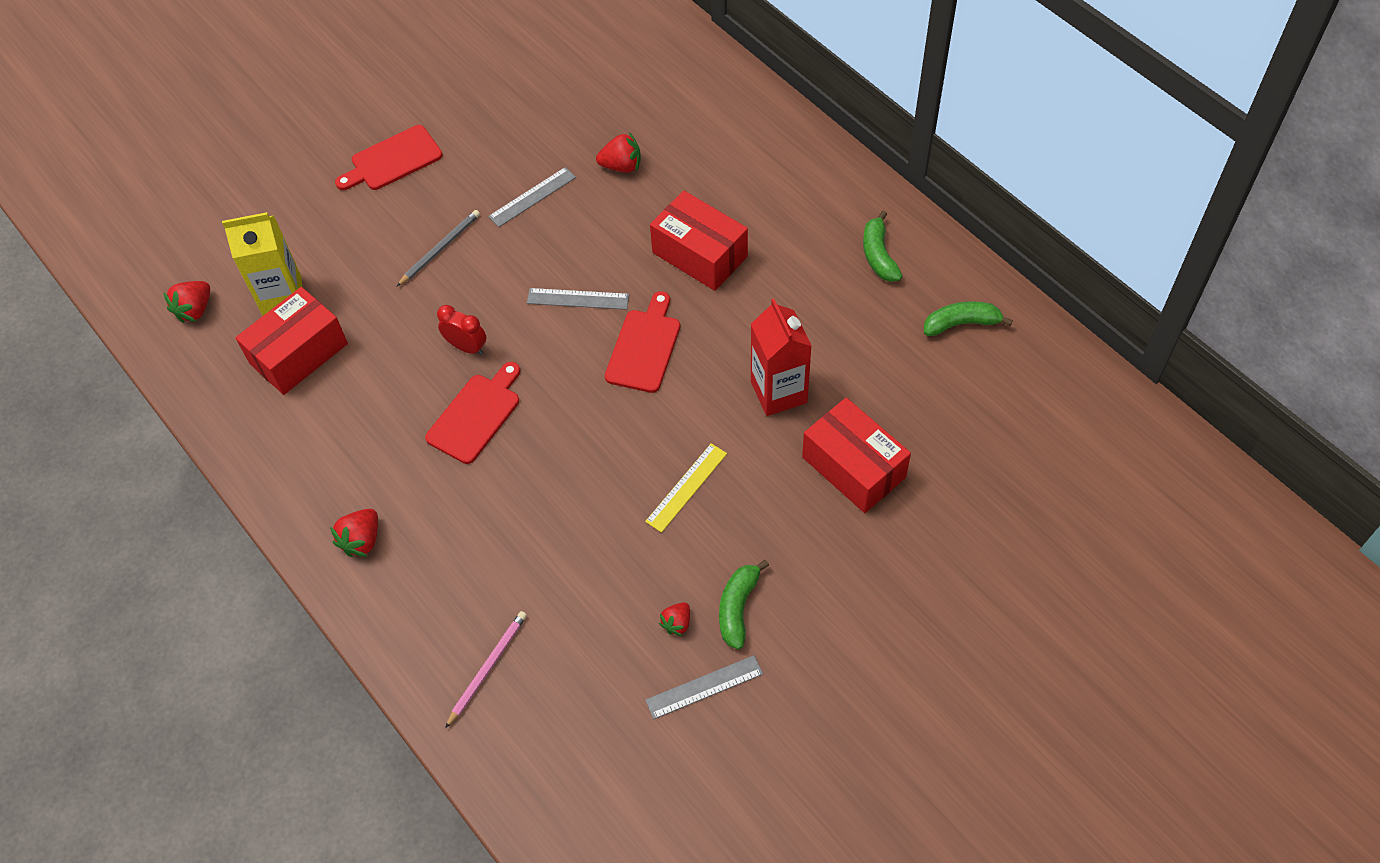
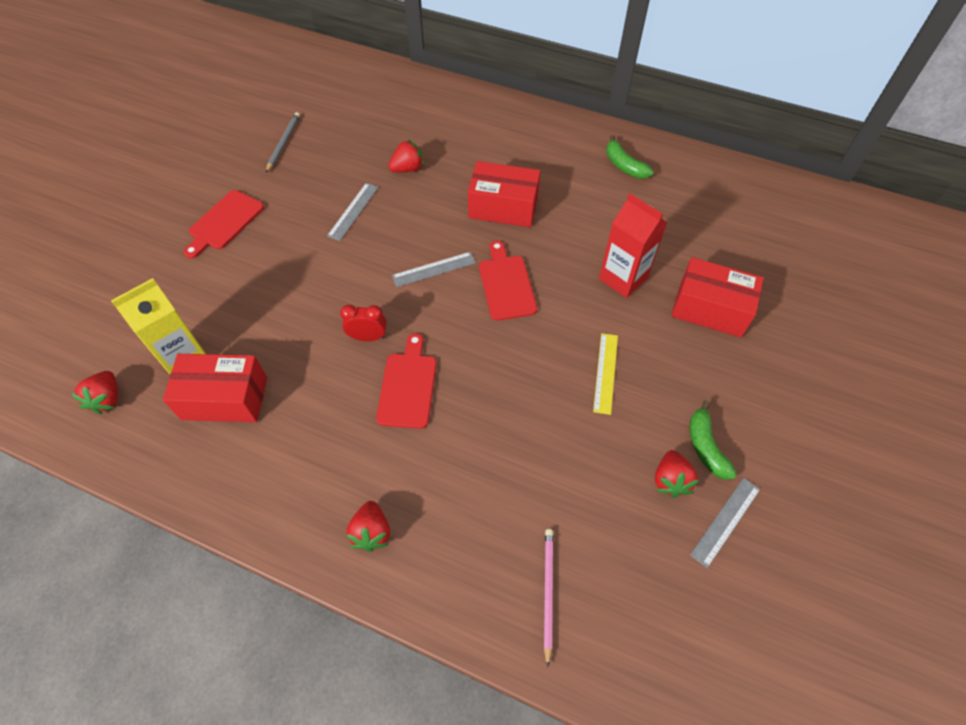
camera: 30 degrees left, 0 degrees up
(299, 353) = (225, 398): red box -> red box turned 75 degrees clockwise
(440, 249) = (302, 272): grey pencil -> grey pencil (283, 143)
(677, 623) = (670, 480): red strawberry -> red strawberry, size x1.52
(961, 324) = (708, 189): green banana -> none

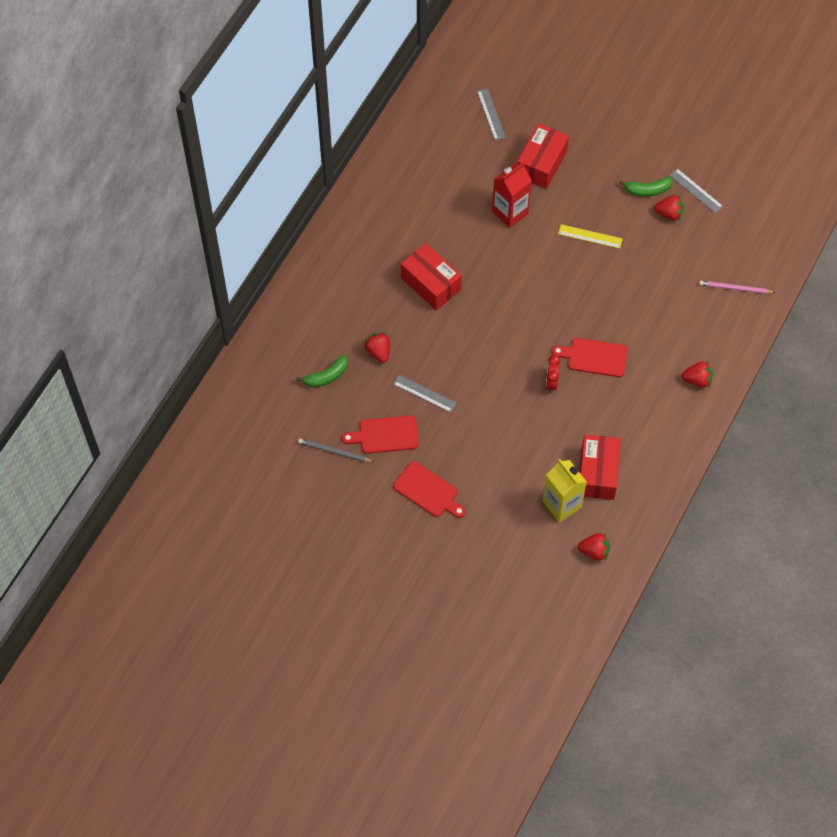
camera: 85 degrees left, 5 degrees up
(434, 269) = (491, 336): grey ruler -> grey ruler (491, 114)
(503, 207) = (431, 284): red box -> red box turned 60 degrees counterclockwise
(506, 284) = (510, 289): red cutting board -> red cutting board (385, 435)
(624, 165) = (392, 191): green banana -> green banana (326, 376)

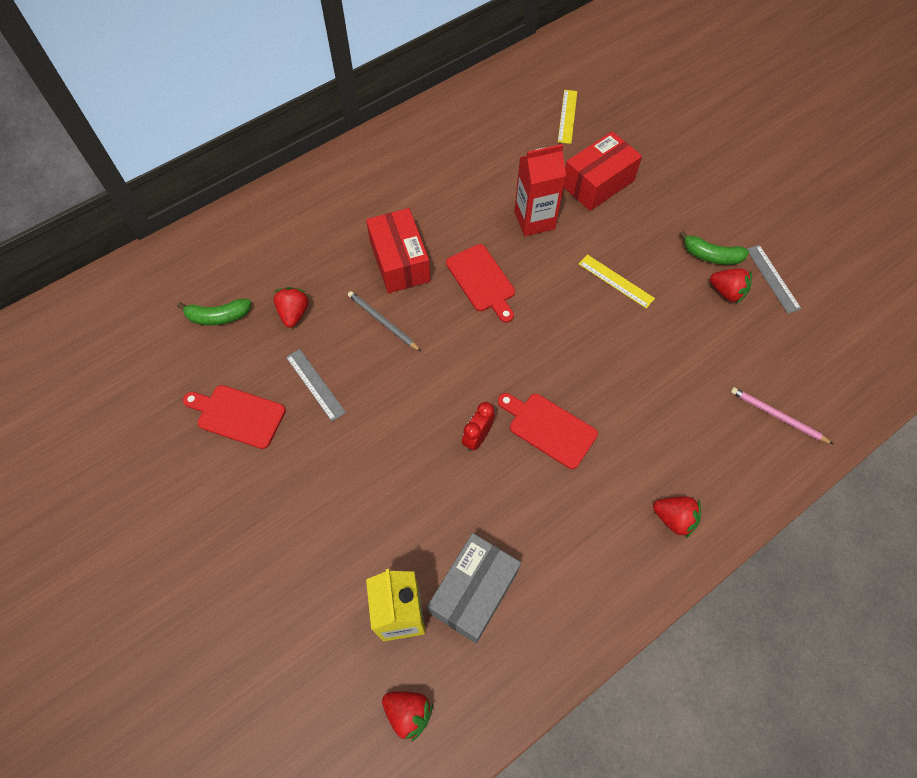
camera: 25 degrees right, 0 degrees up
(334, 451) = (166, 409): grey pencil -> grey pencil (383, 322)
(428, 491) = (241, 512): red cutting board -> red cutting board (482, 281)
(491, 114) = (567, 116): grey ruler -> yellow ruler
(597, 473) = (473, 592): red box -> grey box

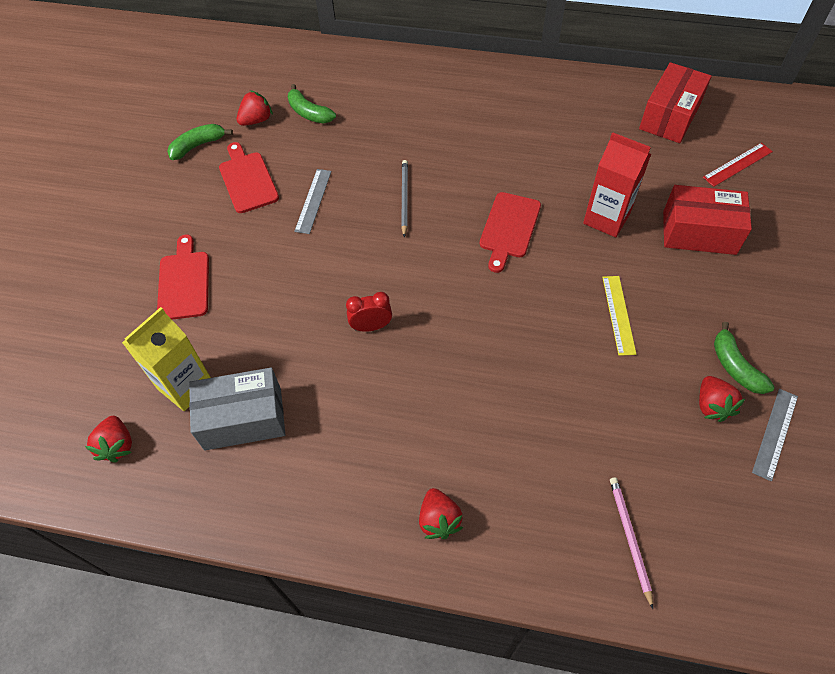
camera: 50 degrees right, 5 degrees down
(153, 425) = (198, 146): none -> green banana
(294, 313) = (355, 147): red strawberry -> red strawberry (256, 120)
(400, 262) = (466, 169): red box -> red box (670, 116)
(549, 428) = (428, 367): red cutting board -> red cutting board (184, 282)
(567, 116) = (737, 164): yellow ruler -> red ruler

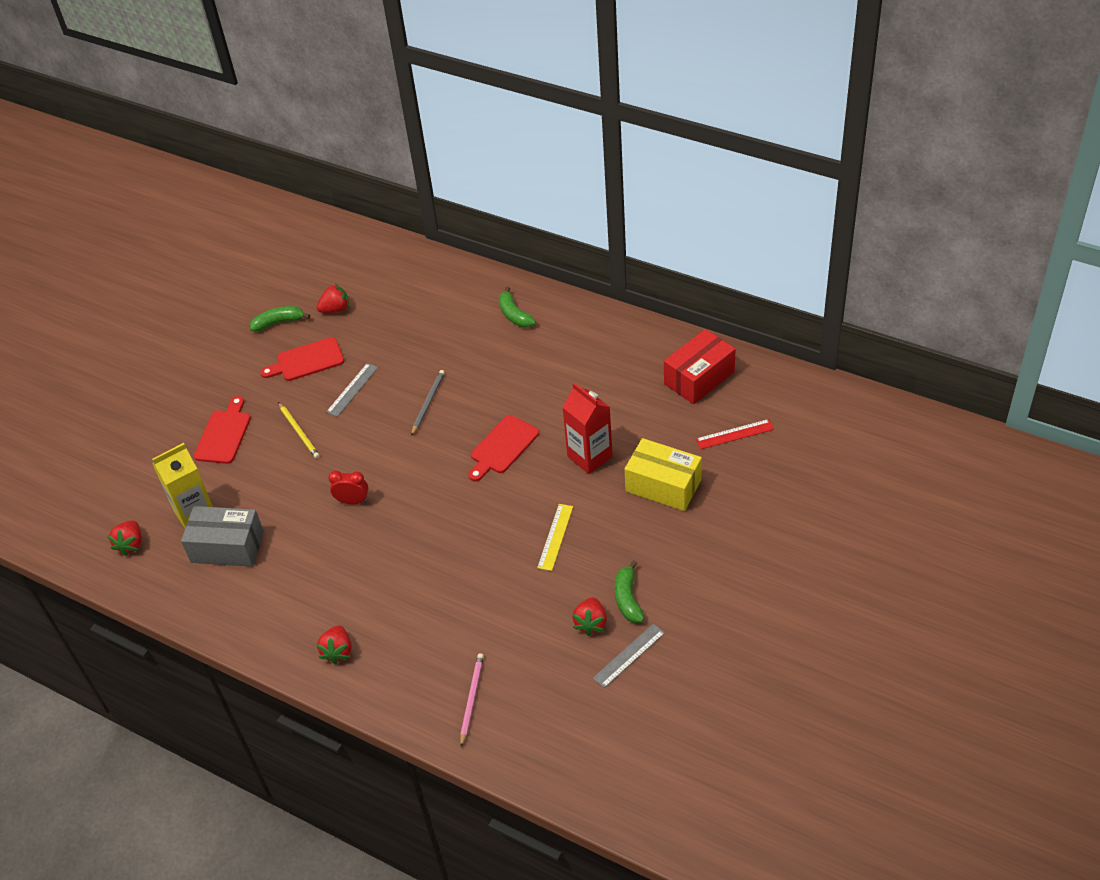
camera: 20 degrees right, 10 degrees down
(247, 180) = (307, 360): red cutting board -> red cutting board turned 105 degrees counterclockwise
(272, 260) = (299, 432): none -> yellow pencil
(309, 113) = (382, 311): green banana -> green banana (514, 315)
(699, 232) = (663, 485): red box -> yellow box

